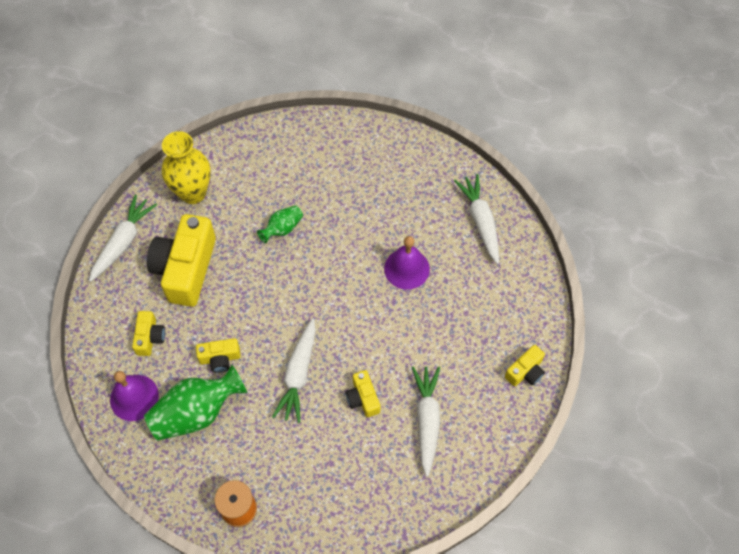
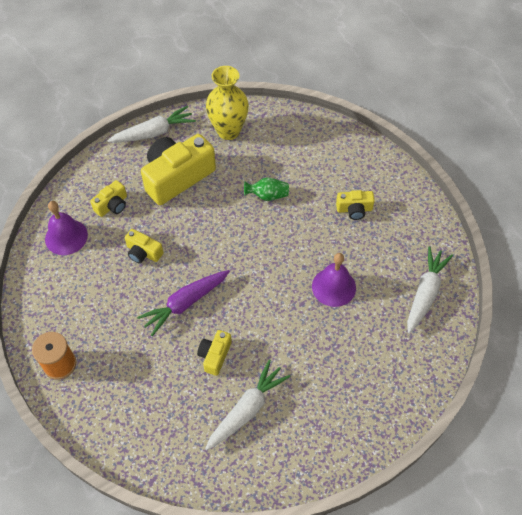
camera: 40 degrees right, 5 degrees down
(196, 412) = (95, 277): green vase -> none
(298, 374) = (185, 303): white carrot -> purple carrot
(525, 371) = (359, 434): yellow camera -> yellow camera (354, 209)

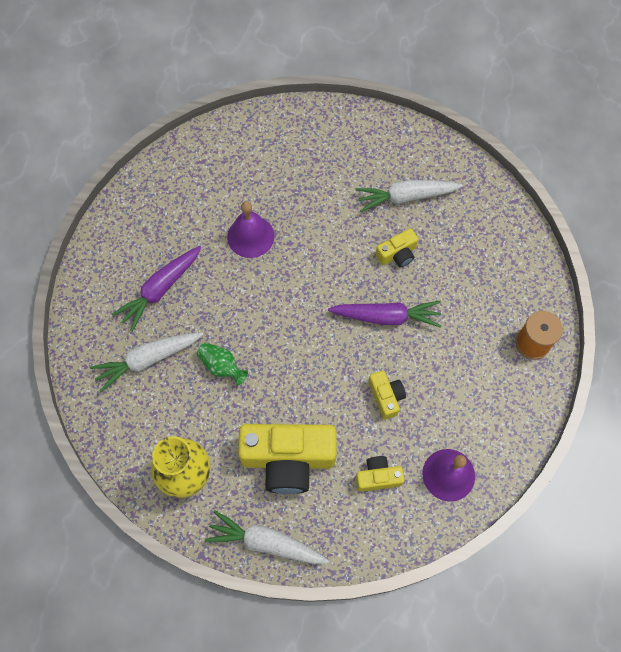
camera: 140 degrees left, 10 degrees up
(354, 209) = (160, 290): yellow camera -> purple carrot
(425, 293) = (185, 177): white carrot -> white carrot (148, 360)

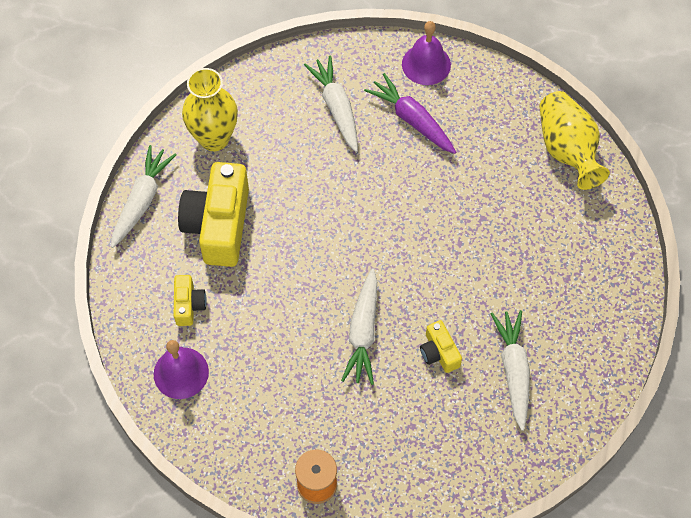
camera: 95 degrees right, 5 degrees down
(189, 161) = (567, 150): none -> yellow vase
(221, 366) = (322, 171): green vase -> none
(250, 236) = (470, 205): purple bell -> purple bell (426, 64)
(386, 317) = (363, 332): purple carrot -> white carrot
(386, 397) = (272, 322): yellow camera -> none

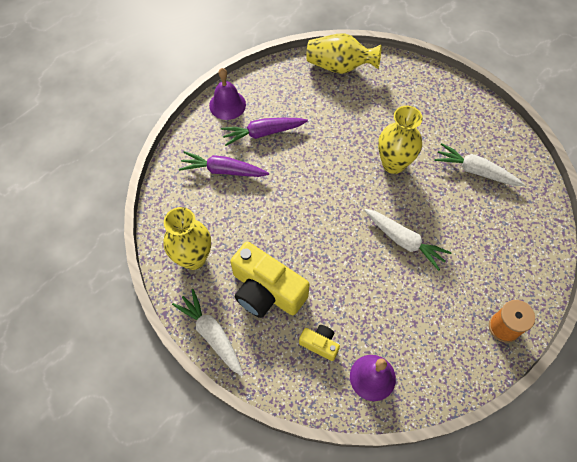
camera: 60 degrees left, 0 degrees up
(336, 108) = (223, 170): white carrot -> purple carrot
(439, 352) = (442, 204): yellow camera -> none
(462, 275) = (393, 164): none -> yellow vase

